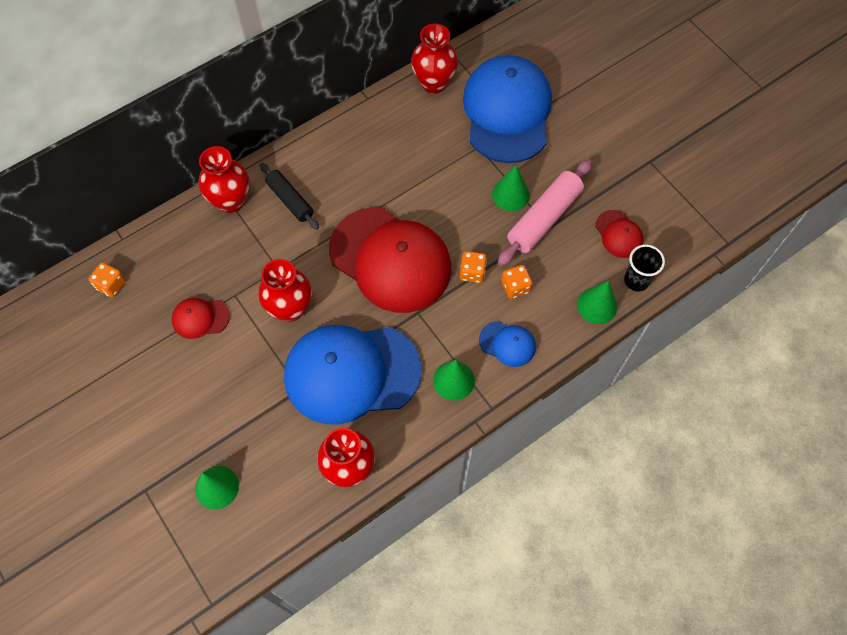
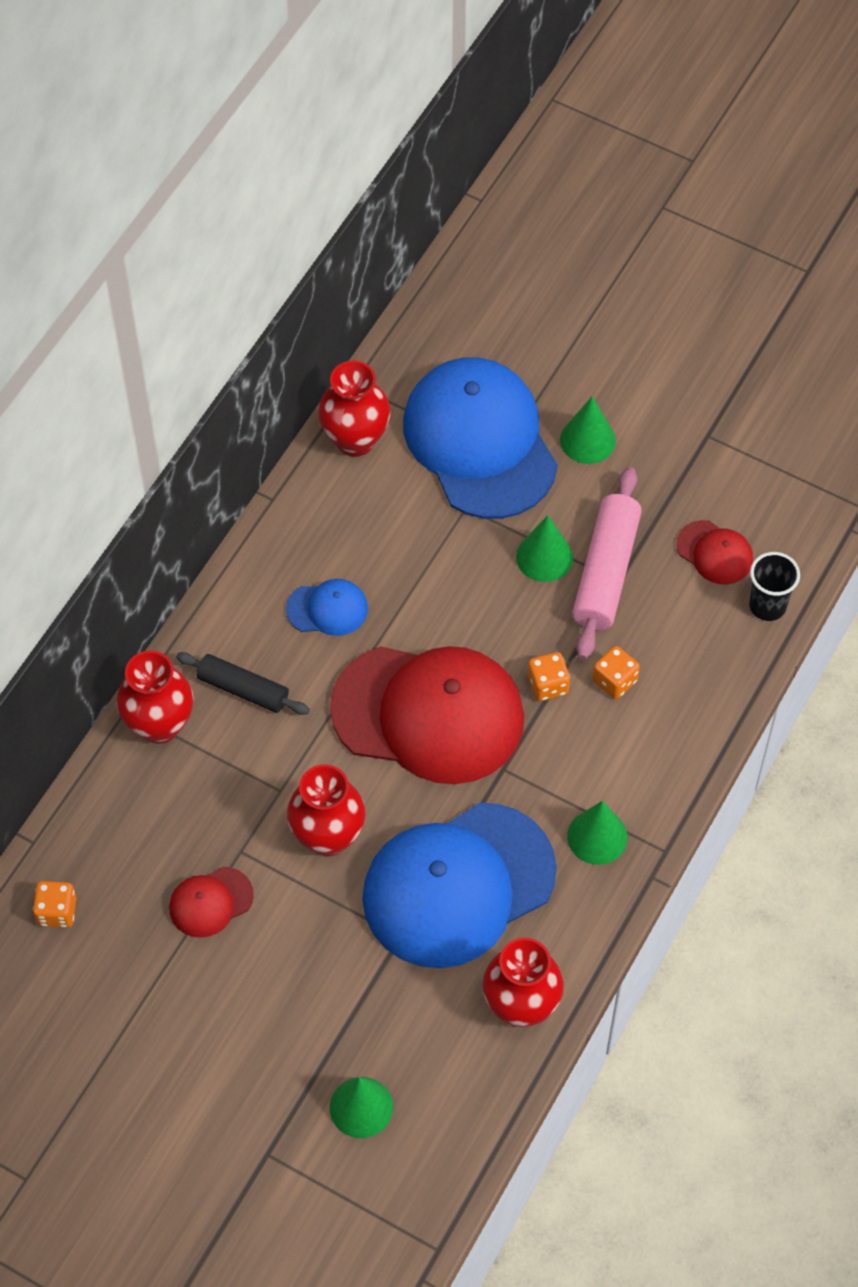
camera: 25 degrees left, 5 degrees down
(507, 344) = (642, 759): blue cap -> blue cap (327, 609)
(597, 305) = (733, 660): green cone -> green cone (587, 440)

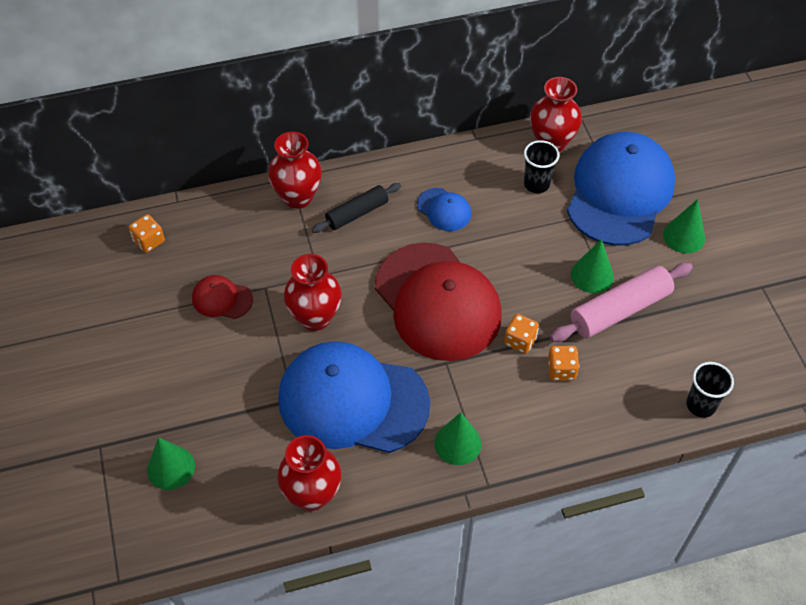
camera: 45 degrees right, 5 degrees down
(243, 689) = (357, 213): black rolling pin -> black rolling pin turned 75 degrees clockwise
(389, 501) = (536, 184): none -> black cup
(715, 553) = (698, 351): red cap -> none

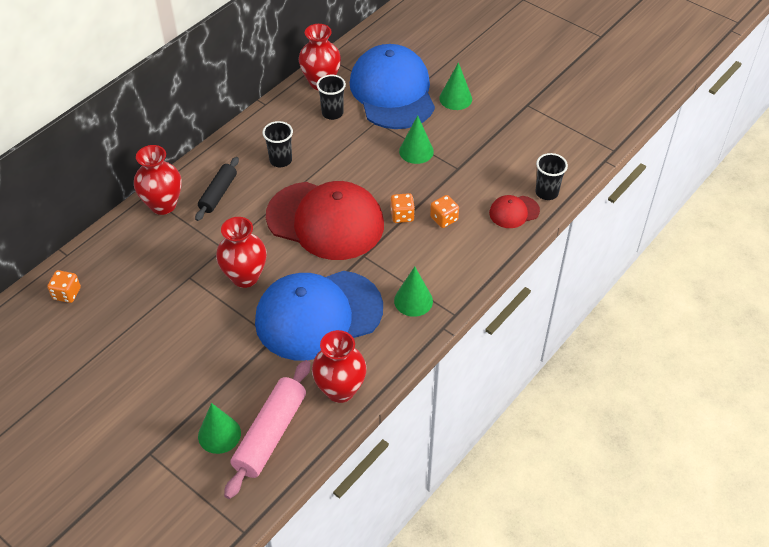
camera: 35 degrees left, 5 degrees down
(222, 299) = (162, 302): red cap -> red cap (514, 212)
(444, 210) = (280, 160): blue cap -> black cup
(619, 310) = (451, 163): pink rolling pin -> pink rolling pin (270, 434)

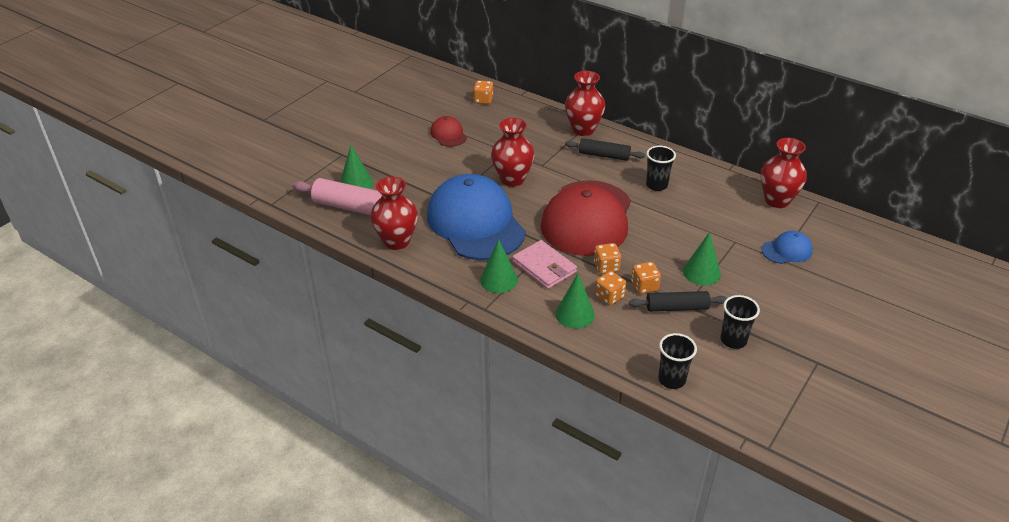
camera: 85 degrees right, 10 degrees down
(332, 113) = (734, 211): black cup -> black cup (733, 340)
(392, 92) = (787, 250): blue cap -> blue cap, size x0.43
(398, 262) = (544, 267): none -> pink wallet
(431, 192) = (644, 286): none -> orange dice
(455, 98) = (799, 299): green cone -> green cone (575, 314)
(461, 175) = (677, 308): none -> black rolling pin
(514, 212) = (633, 351): red cap -> red cap (448, 134)

